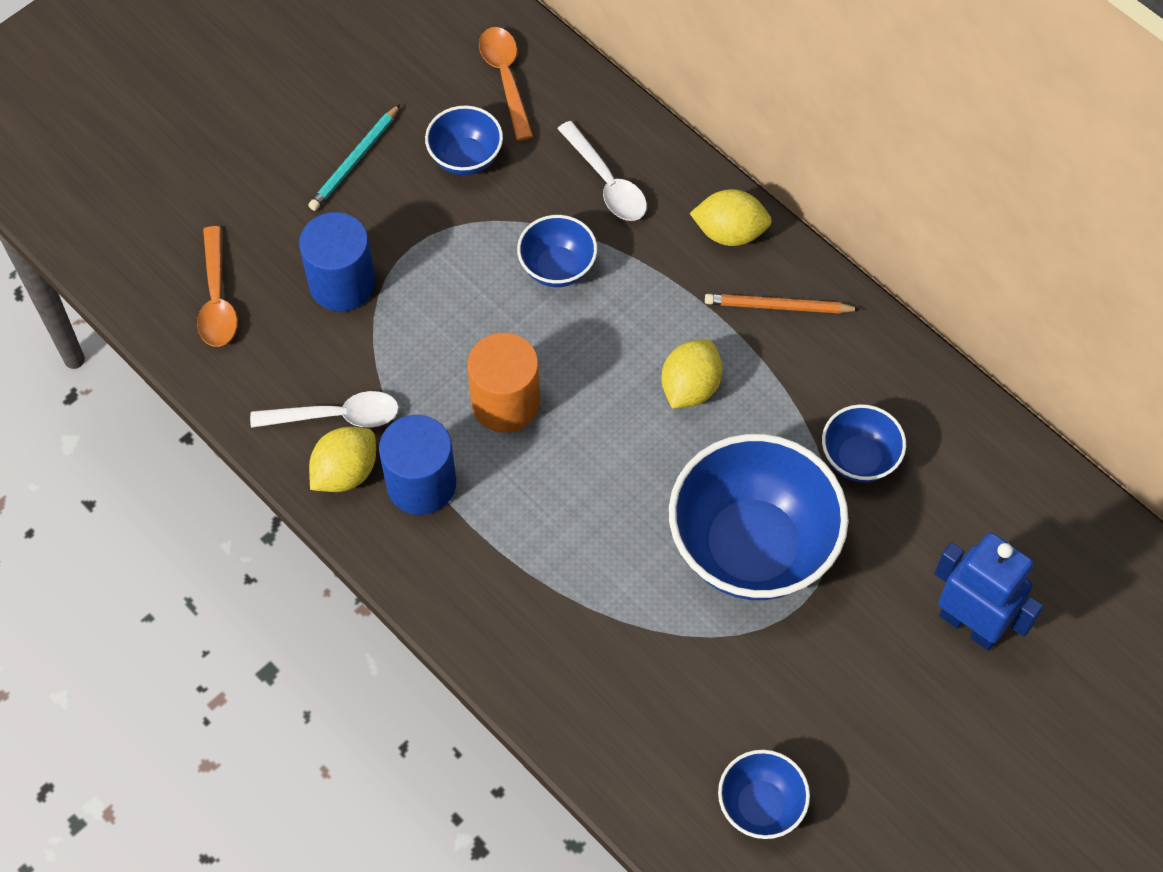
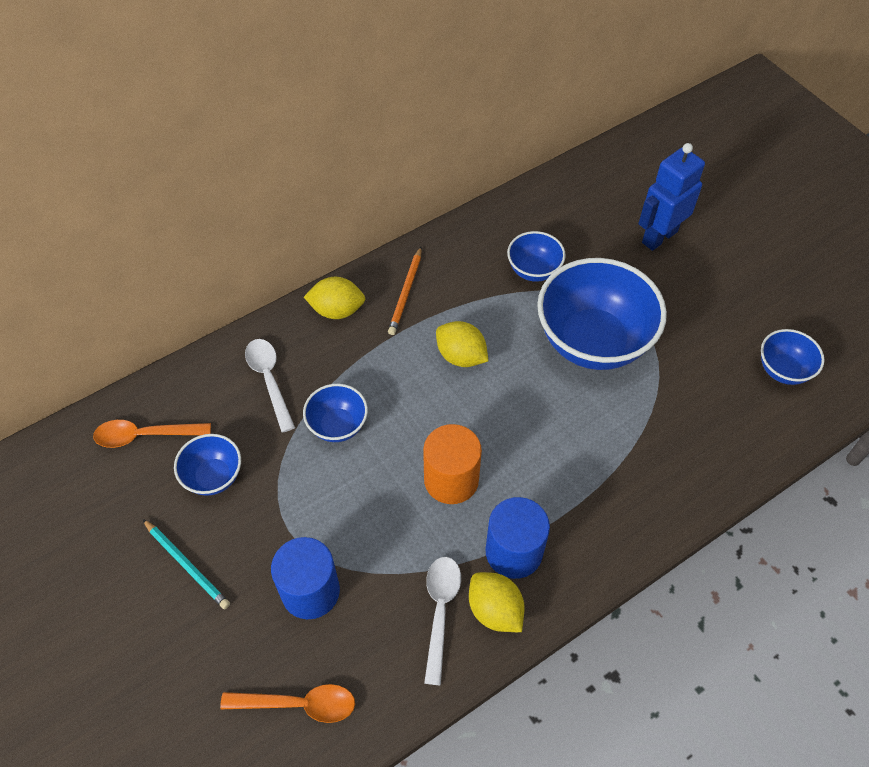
camera: 80 degrees left, 5 degrees down
(607, 182) = (269, 380): white spoon -> white spoon turned 90 degrees counterclockwise
(729, 233) = (337, 310): yellow lemon -> yellow lemon turned 75 degrees clockwise

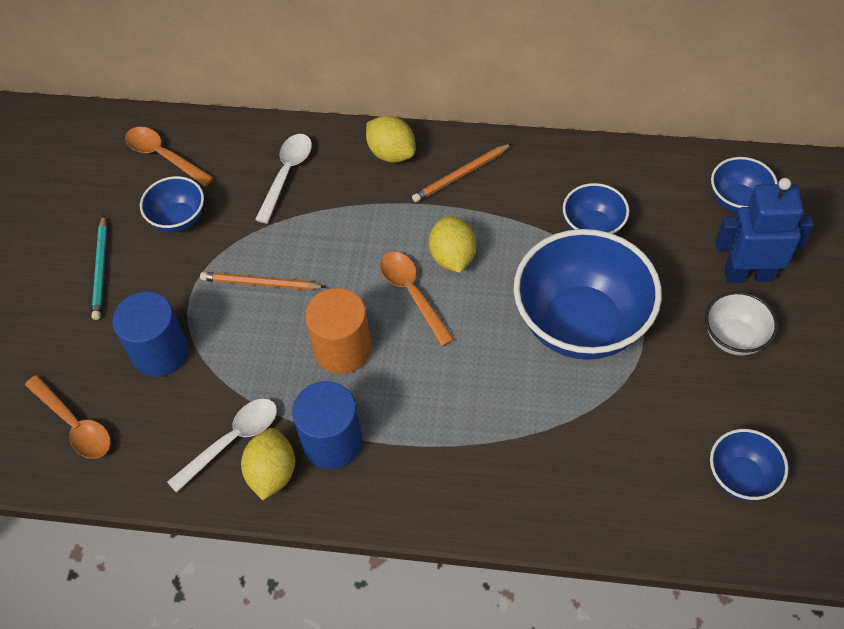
camera: 45 degrees right, 0 degrees up
(336, 478) = (260, 283): none -> orange pencil
(337, 425) = (301, 244): blue bowl -> blue bowl (737, 200)
(459, 403) = (412, 294): none -> orange spoon
(691, 284) = (734, 337): none -> white bowl

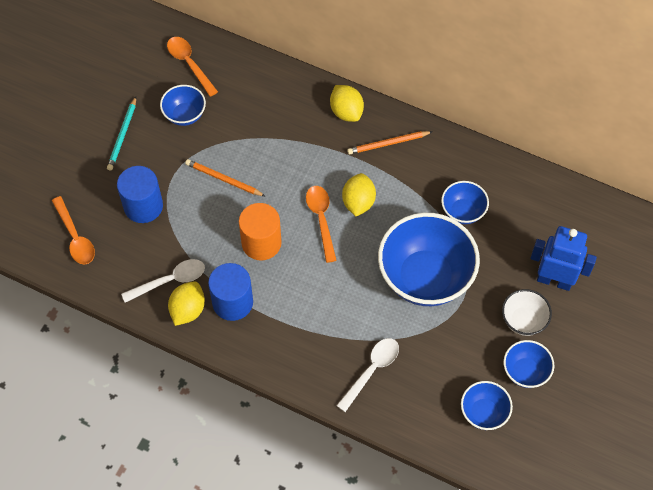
camera: 15 degrees right, 5 degrees up
(287, 174) = (268, 104): white spoon -> white spoon (371, 370)
(737, 200) = (572, 225): blue bowl -> blue bowl (525, 372)

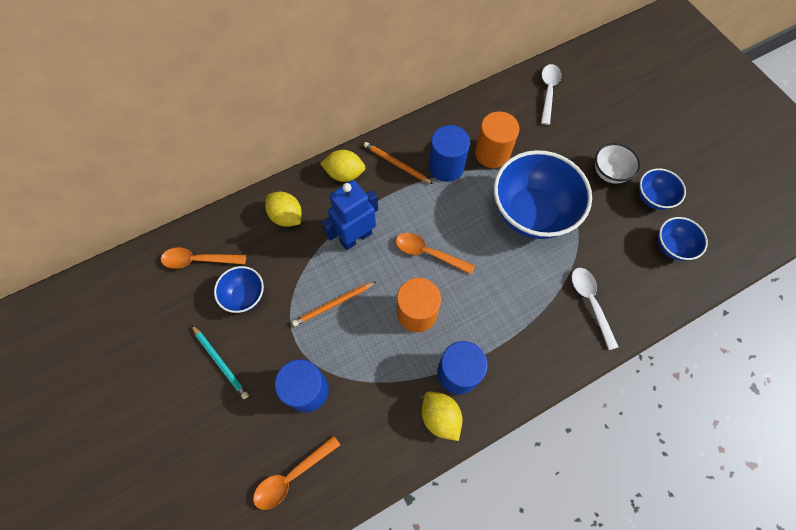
camera: 55 degrees left, 5 degrees up
(75, 237) = (292, 476): orange spoon -> orange spoon turned 135 degrees clockwise
(170, 280) = (400, 414): white spoon -> white spoon (548, 92)
(358, 202) = (432, 217): yellow lemon -> yellow lemon (286, 216)
(388, 144) = (396, 164): orange pencil -> orange pencil turned 105 degrees clockwise
(418, 183) = (446, 166): none -> blue cylinder
(463, 211) = (492, 153): blue bowl -> orange cylinder
(554, 280) = (588, 133): blue robot -> blue robot (355, 237)

